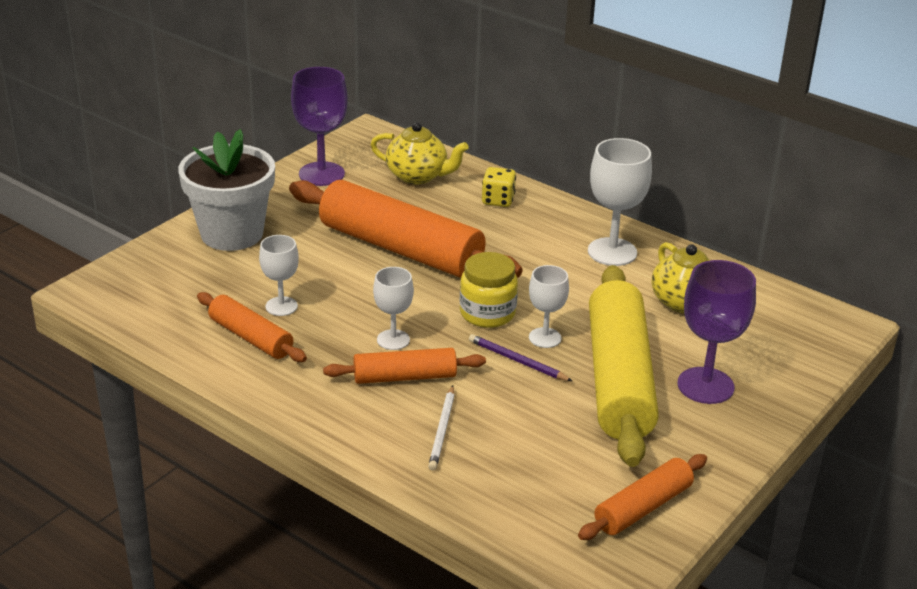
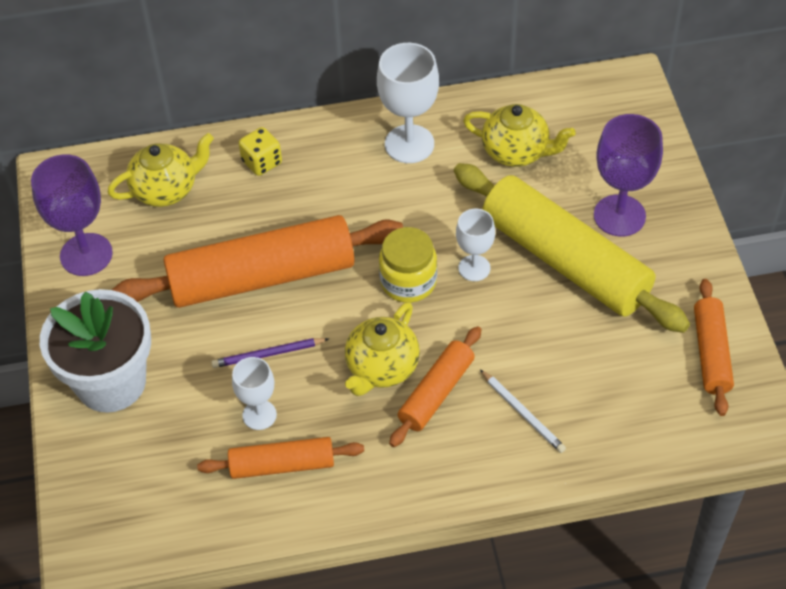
camera: 45 degrees left, 20 degrees up
(393, 340) = (381, 368): white goblet -> yellow teapot
(517, 361) = (485, 306): purple pencil -> purple pencil (268, 354)

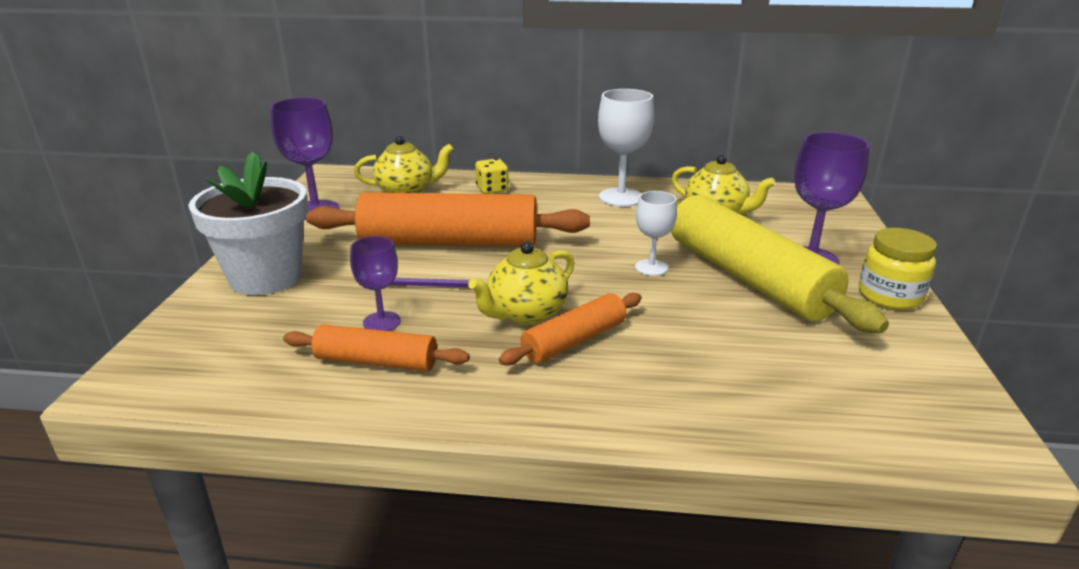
camera: 15 degrees right, 25 degrees down
(259, 415) = (382, 322): white goblet -> purple goblet
(408, 282) = (582, 265): yellow jar -> yellow jar (889, 296)
(523, 413) = (667, 374): white pencil -> none
(711, 353) = (912, 368): orange rolling pin -> none

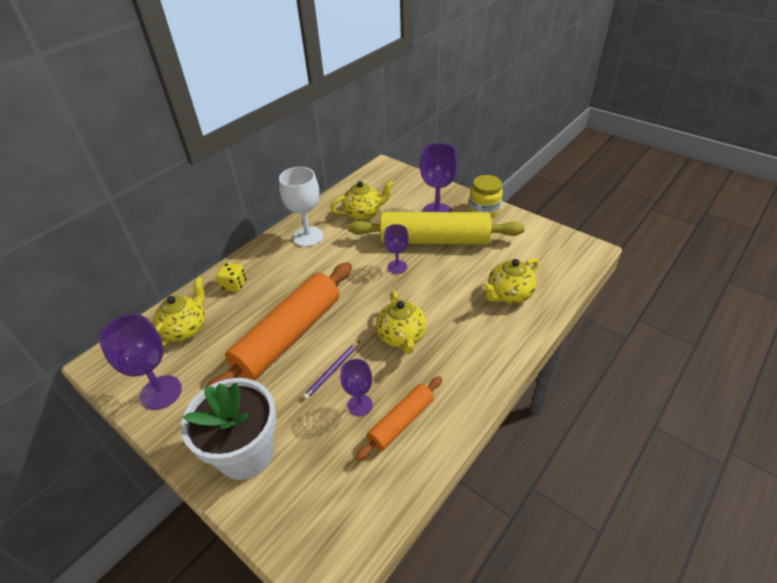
camera: 55 degrees left, 15 degrees up
(574, 340) = (441, 329): orange rolling pin -> none
(651, 268) = (397, 267): white goblet -> purple goblet
(726, 380) = (509, 294): none -> yellow teapot

